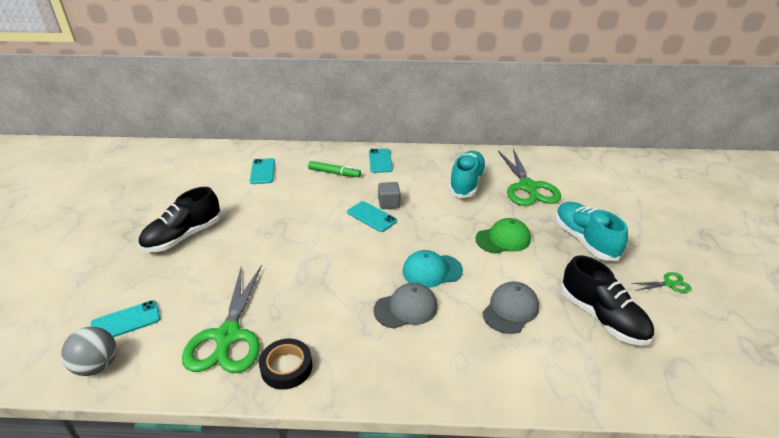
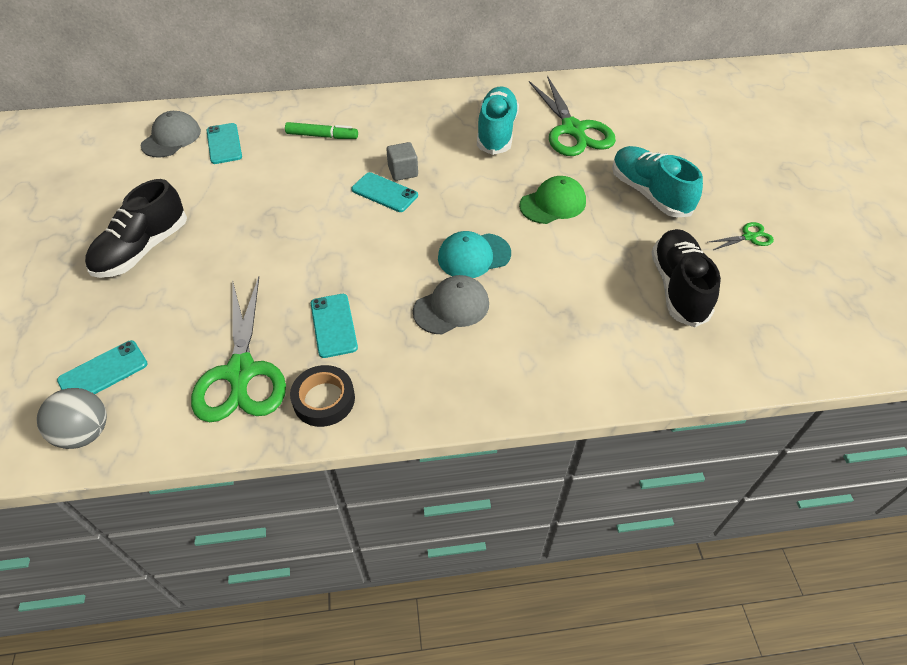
camera: 10 degrees left, 15 degrees up
(380, 161) = (379, 111): turquoise phone -> turquoise phone (333, 325)
(510, 309) = (574, 292): grey cap -> grey cap (171, 138)
(602, 317) = (678, 287): black shoe -> black shoe turned 135 degrees counterclockwise

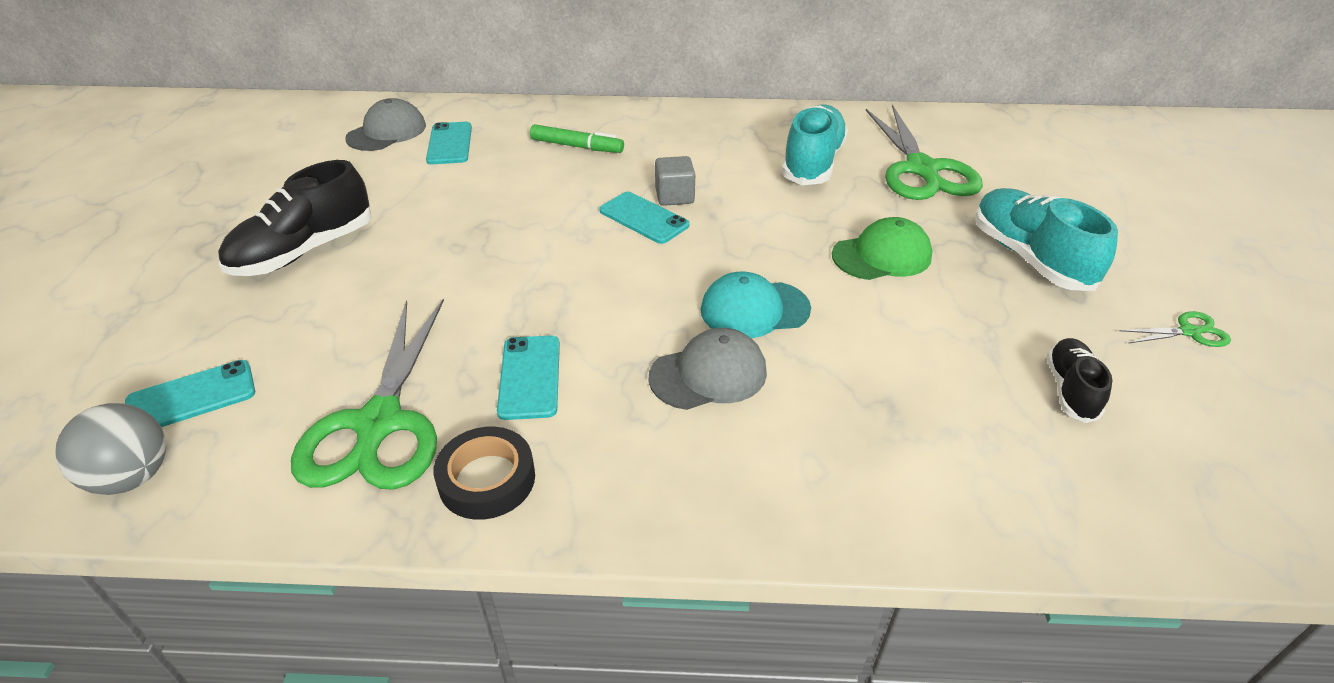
camera: 10 degrees right, 10 degrees down
(678, 287) = (1070, 390): black shoe -> black shoe, size x0.58

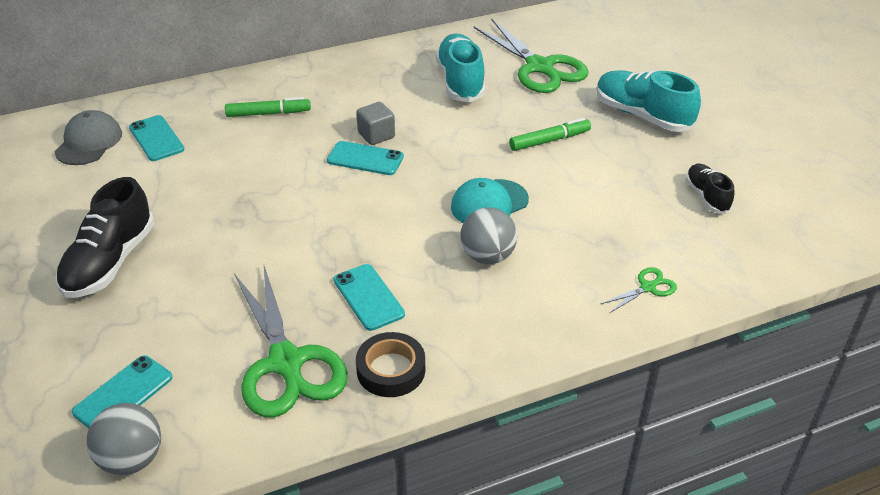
camera: 25 degrees left, 0 degrees up
(708, 374) = (487, 256): grey cap -> grey ball
(882, 255) = (549, 140): green cap -> green marker
(1189, 332) = (755, 139): green scissors -> green scissors (648, 287)

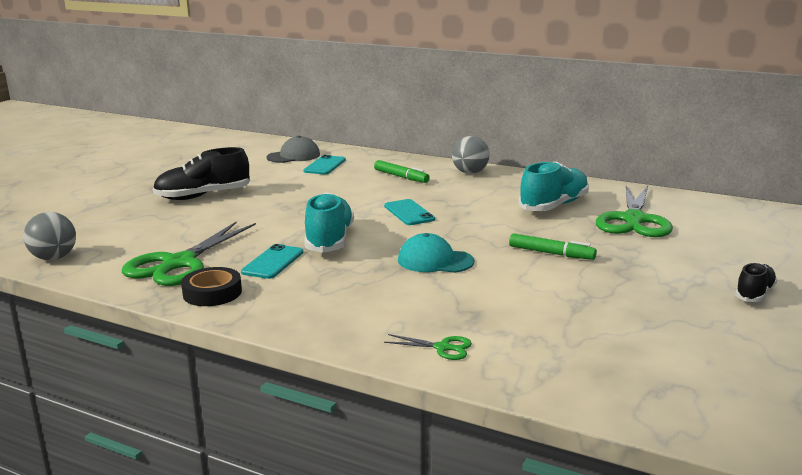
camera: 50 degrees right, 20 degrees down
(123, 394) = (102, 238): turquoise phone -> none
(376, 135) = (439, 207): grey cube -> none
(487, 256) = (375, 280): grey ball -> grey ball (470, 172)
(642, 115) = (664, 272): turquoise shoe -> turquoise shoe (329, 240)
(707, 196) = (612, 333): black shoe -> black shoe (754, 294)

